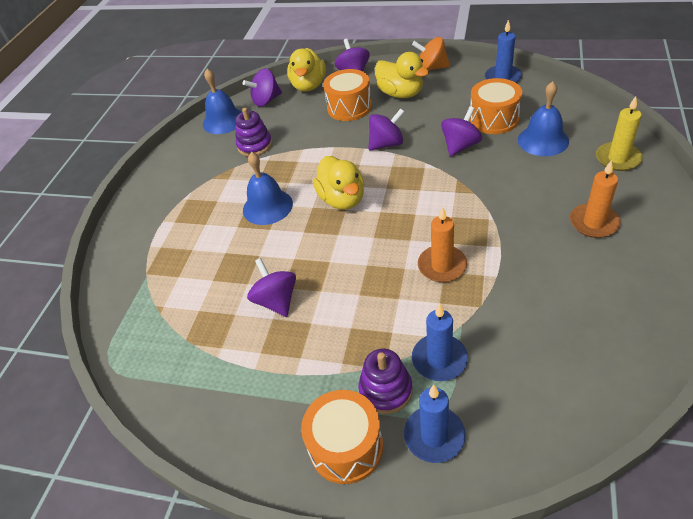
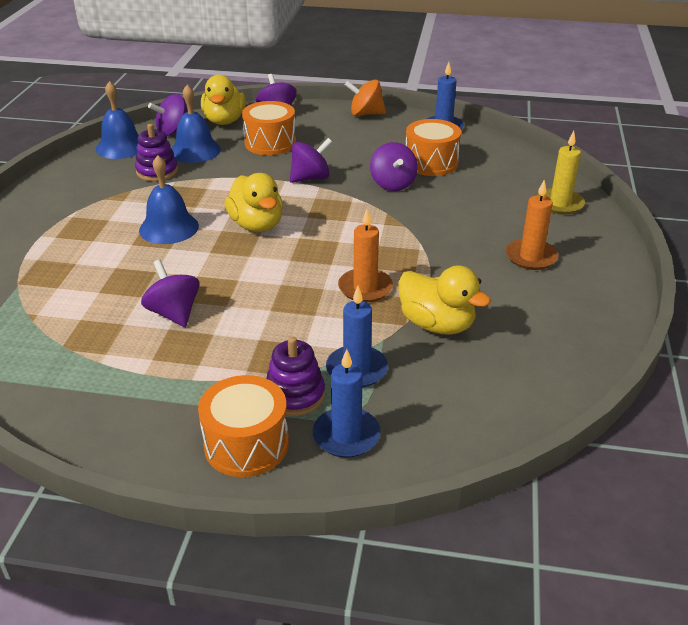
camera: 10 degrees left, 10 degrees down
(400, 94) = (329, 134): yellow duck -> yellow duck (437, 324)
(460, 146) = (393, 184): purple spinning top -> purple spinning top turned 135 degrees clockwise
(543, 140) = (482, 184): blue bell -> blue bell (195, 150)

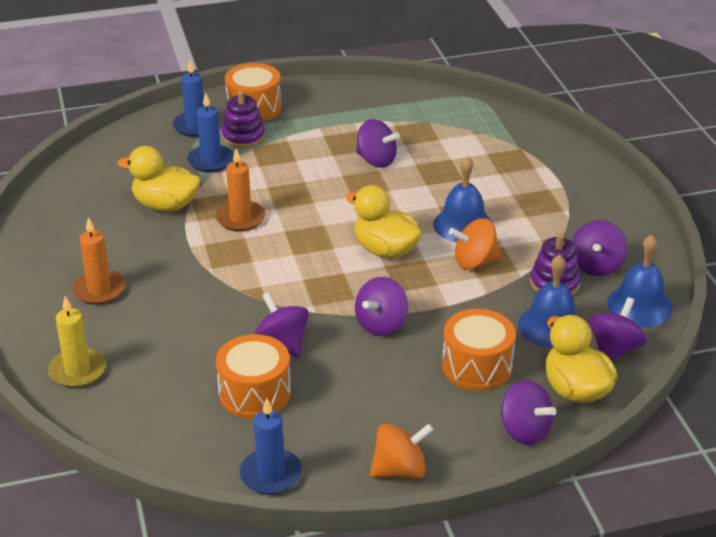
camera: 155 degrees right, 0 degrees up
(111, 174) = (596, 266): none -> purple spinning top
(195, 199) = (474, 262): none -> orange spinning top

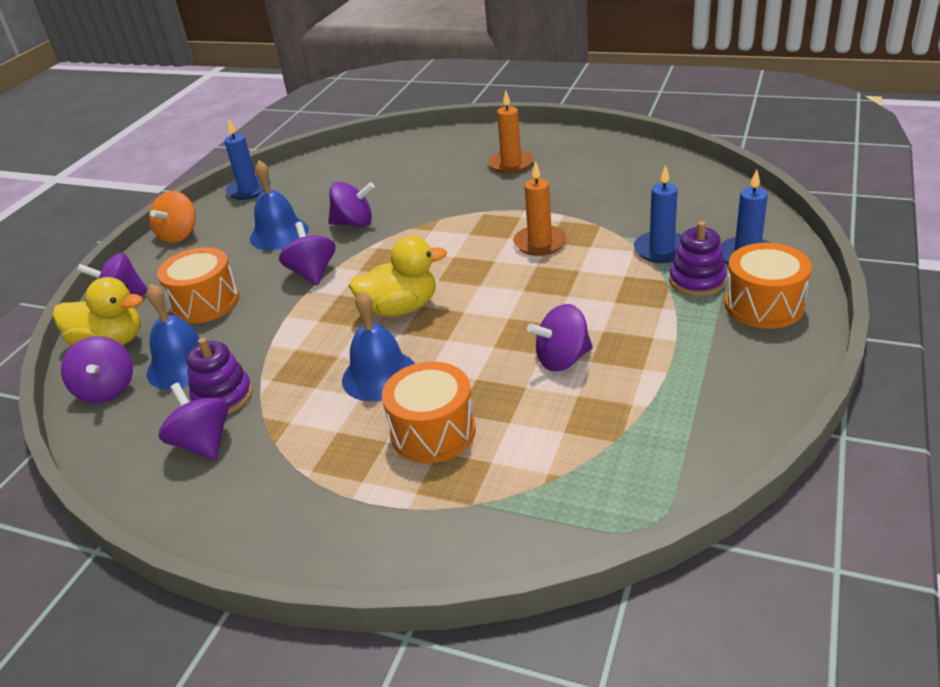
camera: 130 degrees right, 0 degrees up
(78, 370) = (431, 145): yellow candle -> none
(165, 205) = (602, 210): yellow duck -> none
(254, 393) = (322, 200): orange drum -> orange drum (433, 431)
(474, 262) = (317, 357): orange spinning top -> none
(639, 305) = (119, 441): blue bell -> blue bell (279, 234)

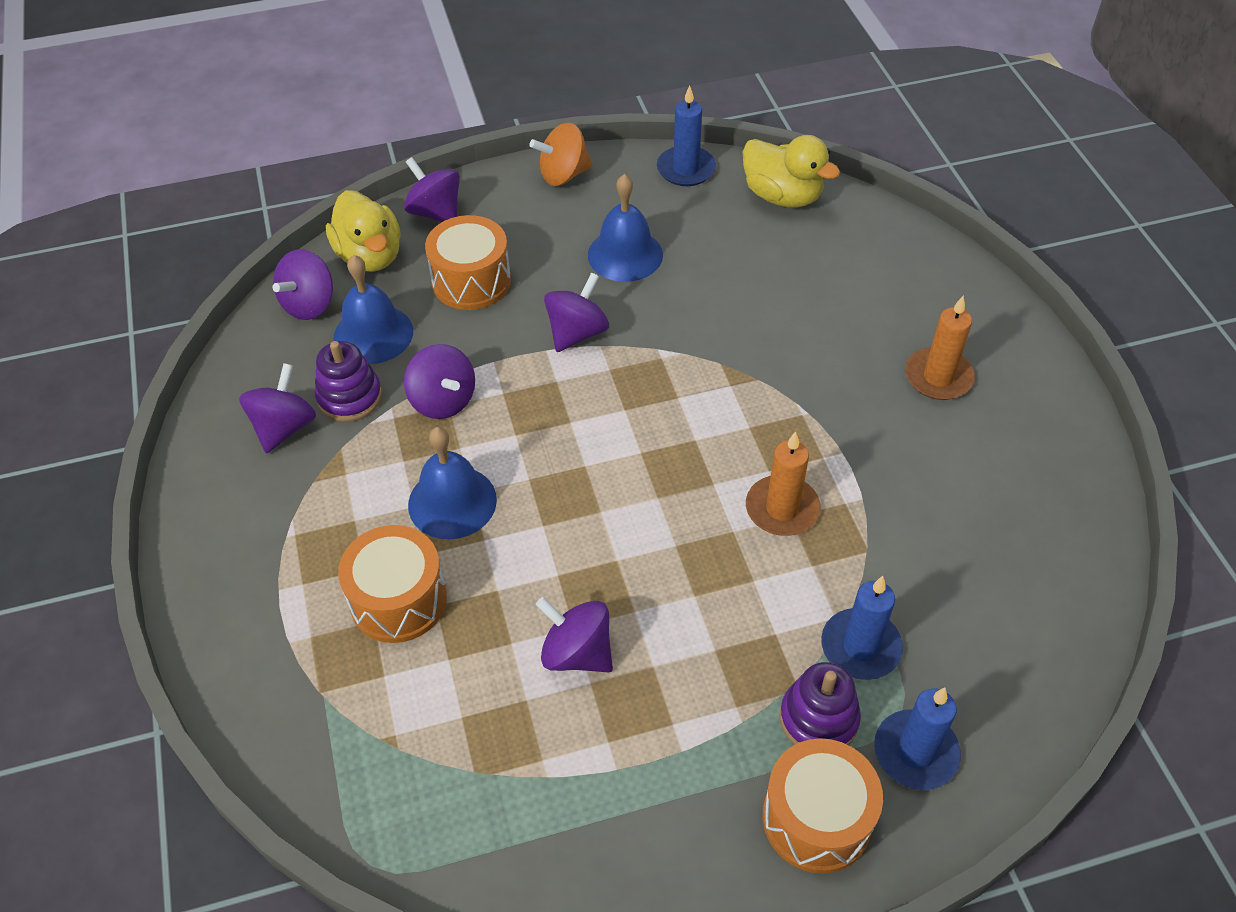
camera: 50 degrees right, 15 degrees up
(354, 223) = (692, 305): purple spinning top -> purple spinning top (443, 400)
(400, 308) = (568, 450): yellow duck -> yellow duck (782, 196)

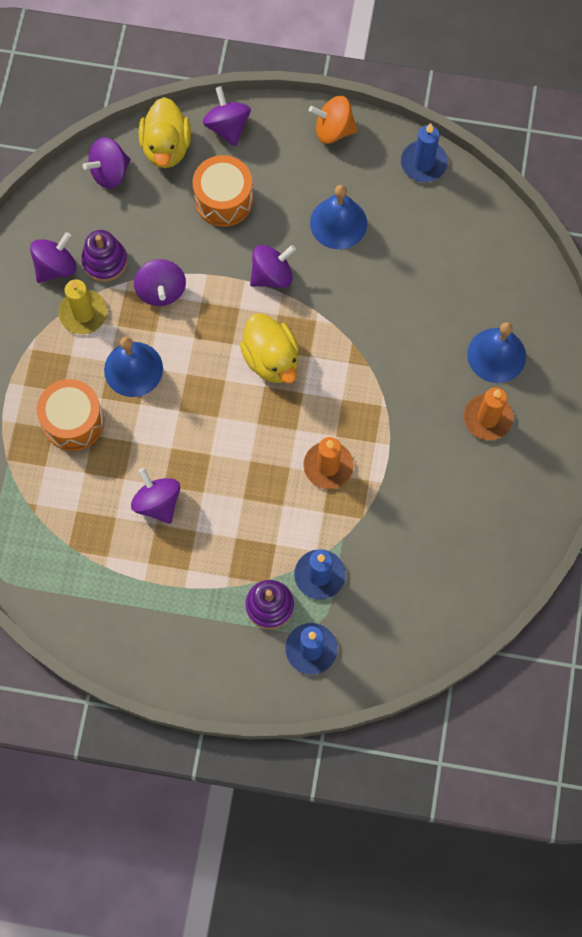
camera: 25 degrees right, 20 degrees up
(348, 465) = (83, 313): none -> yellow candle
(373, 334) = (140, 216): blue bell -> blue bell (496, 355)
(782, 196) = (478, 219): yellow duck -> yellow duck (271, 359)
(816, 819) = (235, 658): orange drum -> none

